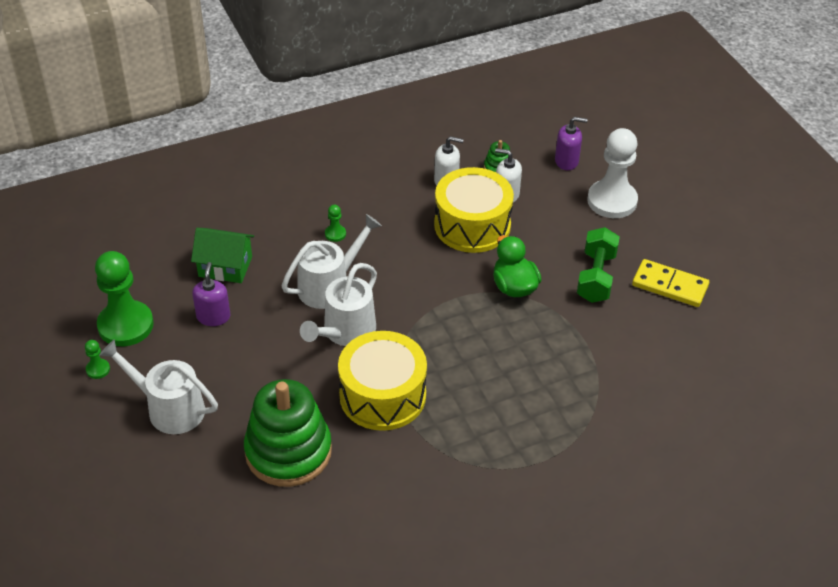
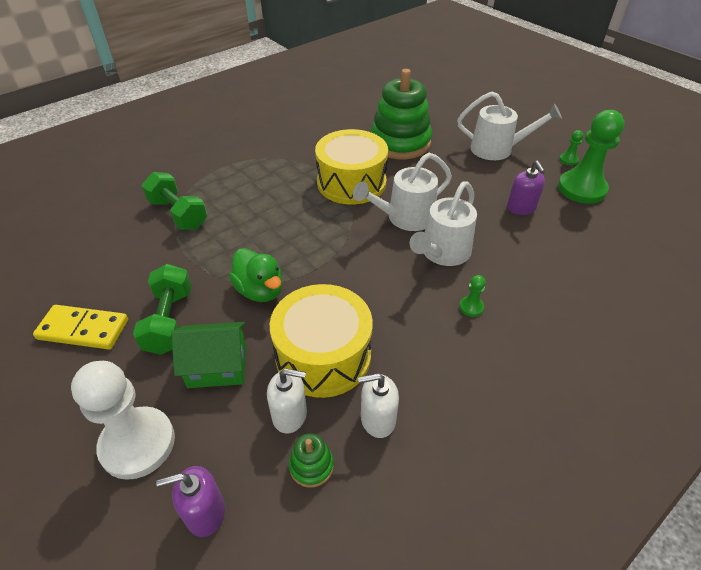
camera: 165 degrees right, 0 degrees up
(225, 267) = (549, 249): green house -> green house (217, 366)
(345, 332) = (405, 218): white watering can -> white watering can turned 135 degrees counterclockwise
(594, 394) = (178, 214): none -> green dumbbell

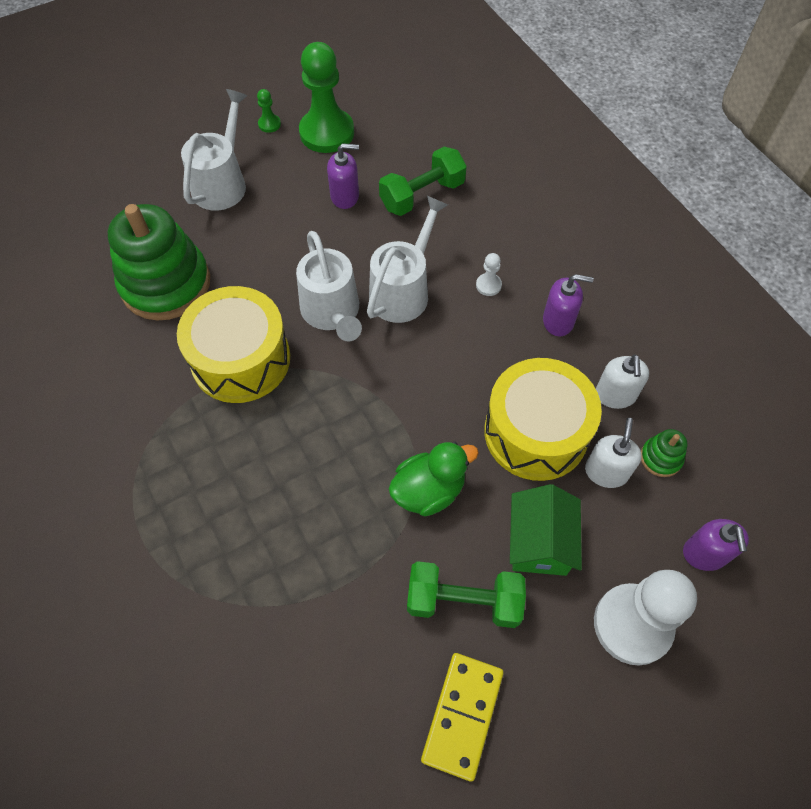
camera: 80 degrees left, 15 degrees up
(178, 214) = (246, 600): green dumbbell -> green dumbbell (422, 195)
(442, 253) = (403, 290): white watering can -> white watering can turned 105 degrees counterclockwise
(451, 364) = (558, 321): none -> purple soap dispenser
(471, 307) = (488, 285): green pawn -> white pawn

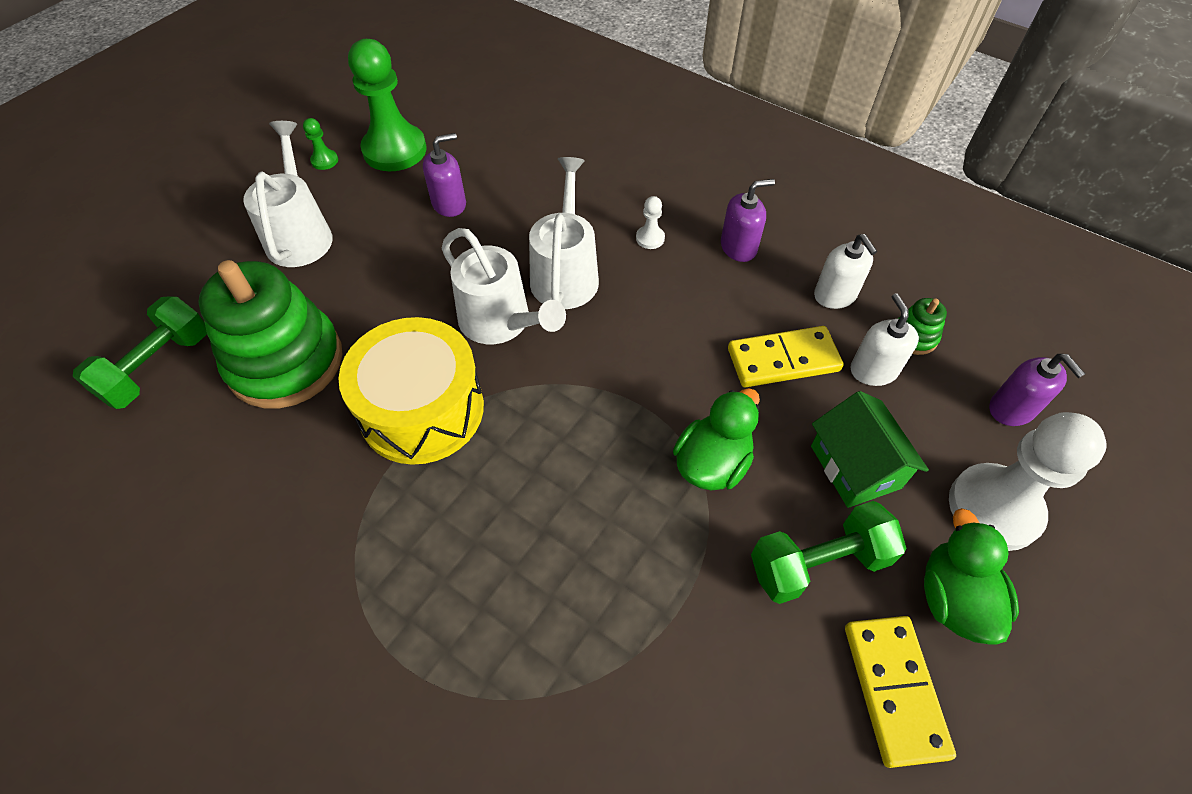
camera: 25 degrees left, 5 degrees down
(422, 195) = (531, 177): green dumbbell -> green dumbbell (157, 367)
(536, 432) = (783, 360): yellow drum -> yellow domino
(551, 675) = (953, 598): none -> green duck

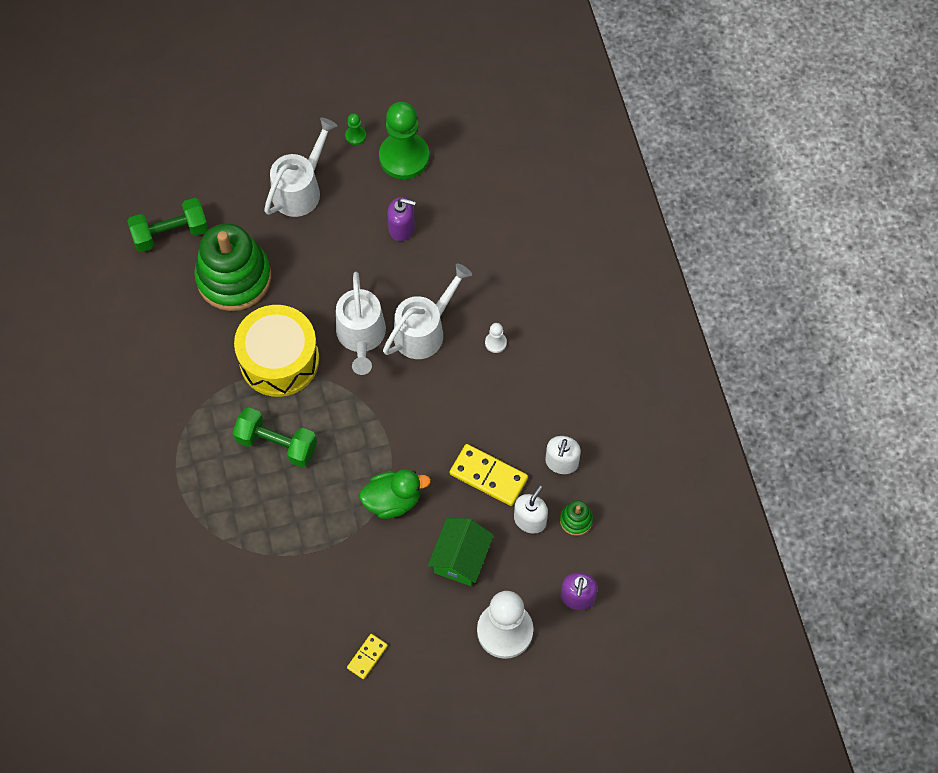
camera: 40 degrees right, 10 degrees up
(738, 247) = (541, 389): purple soap dispenser -> none
(818, 563) = (392, 584): green dumbbell -> green dumbbell (276, 444)
(894, 690) = (367, 657): yellow domino -> yellow domino, size x0.57
(953, 598) = (436, 648): green duck -> none

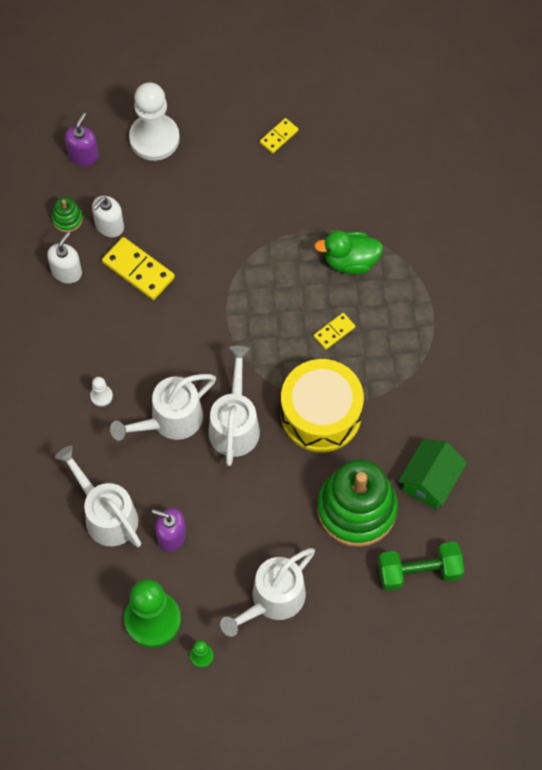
camera: 170 degrees left, 0 degrees up
(276, 444) = (334, 332): green dumbbell -> yellow domino
(393, 500) = (232, 263): green duck -> green duck (350, 261)
(461, 558) = (180, 203): green house -> green house (430, 481)
(465, 237) = (106, 514): none -> white watering can

